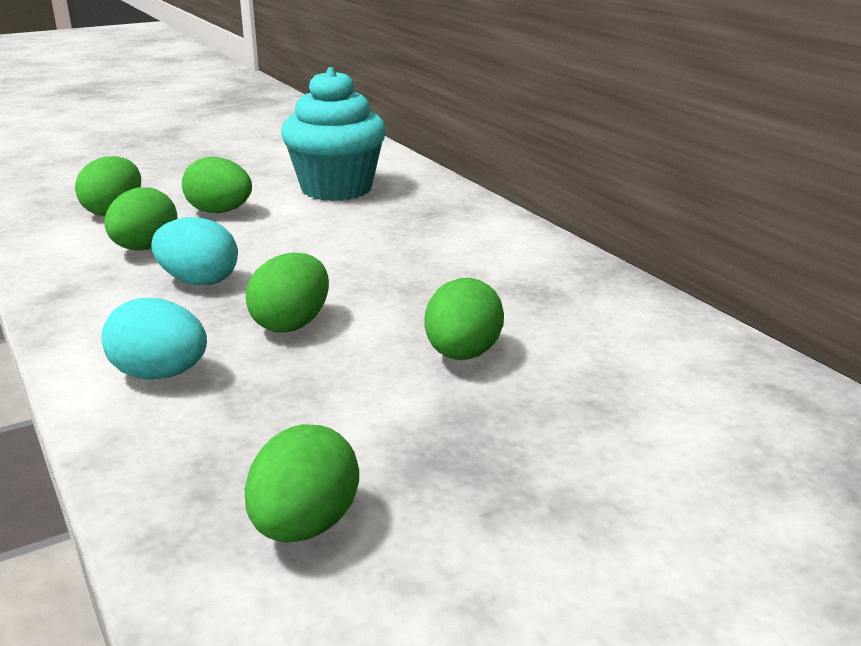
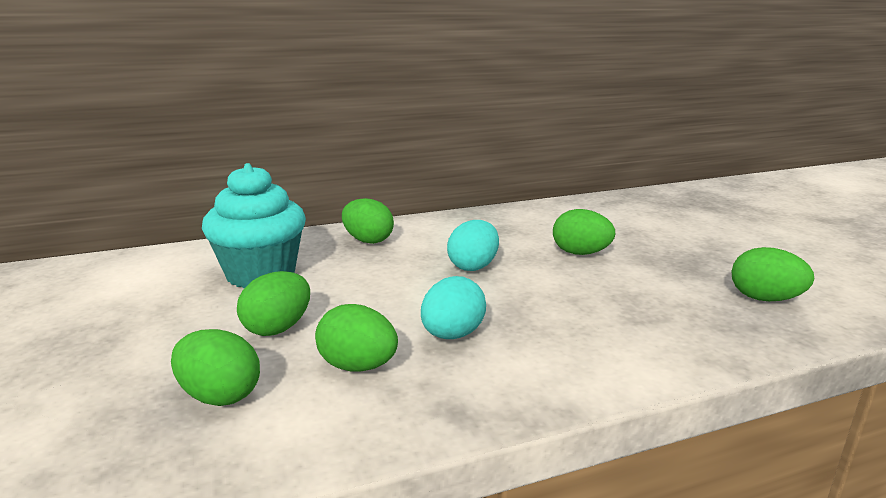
camera: 80 degrees left, 5 degrees down
(160, 374) = (620, 345): turquoise egg -> turquoise egg (473, 266)
(291, 324) = (539, 298): green egg -> green egg (368, 240)

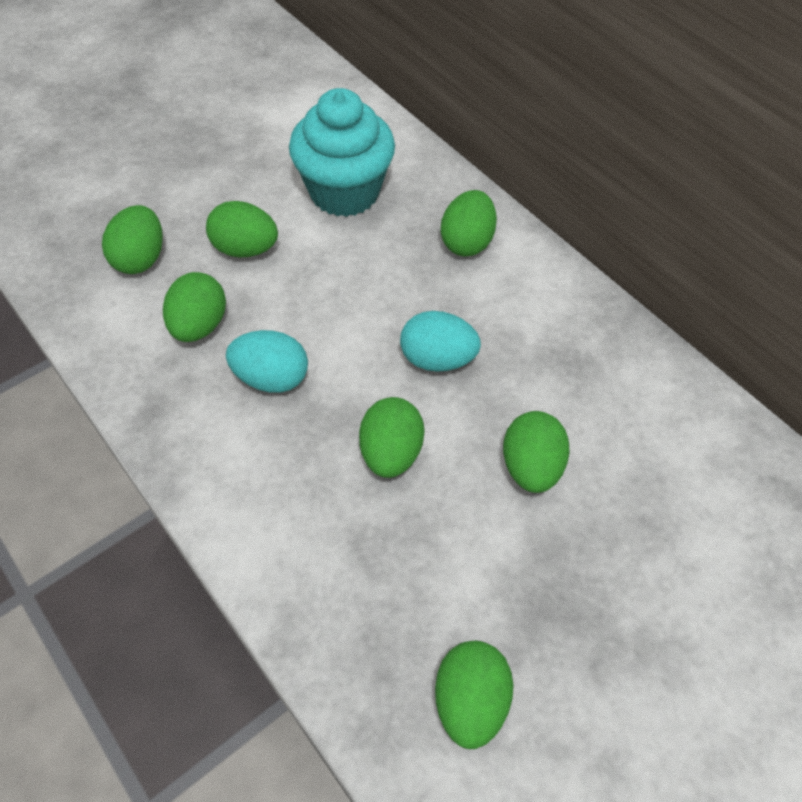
camera: 70 degrees right, 35 degrees up
(554, 295) = (391, 452): none -> green egg

